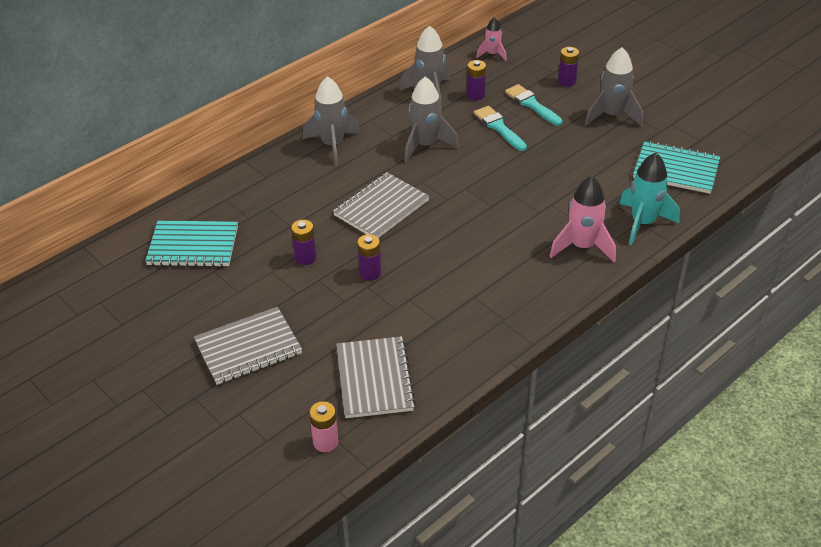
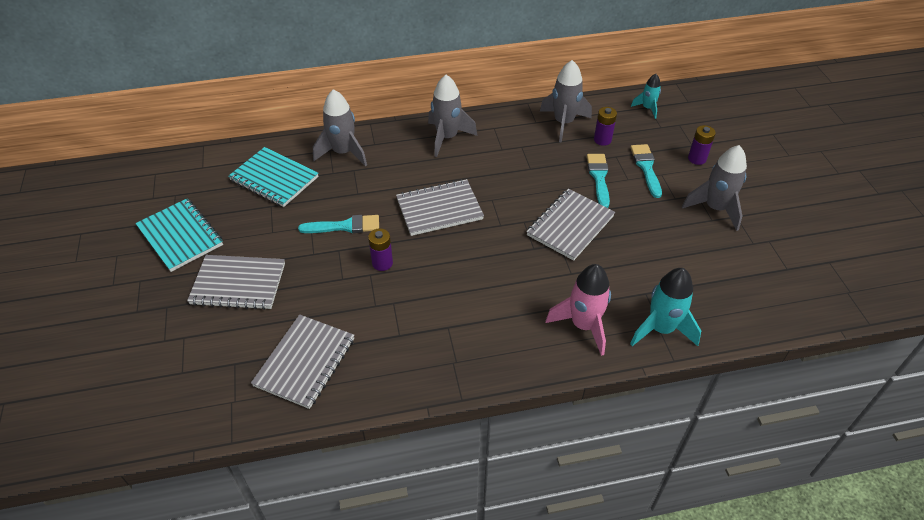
camera: 30 degrees right, 5 degrees up
(305, 258) = (345, 226): purple battery -> turquoise brush
(325, 442) = (221, 399): pink battery -> none
(425, 145) = (522, 168): grey rocket -> grey rocket (343, 153)
(492, 54) = (647, 108): pink rocket -> turquoise rocket
(507, 175) = (570, 226): none -> grey notebook
(676, 169) = (738, 289): turquoise notebook -> turquoise notebook (180, 236)

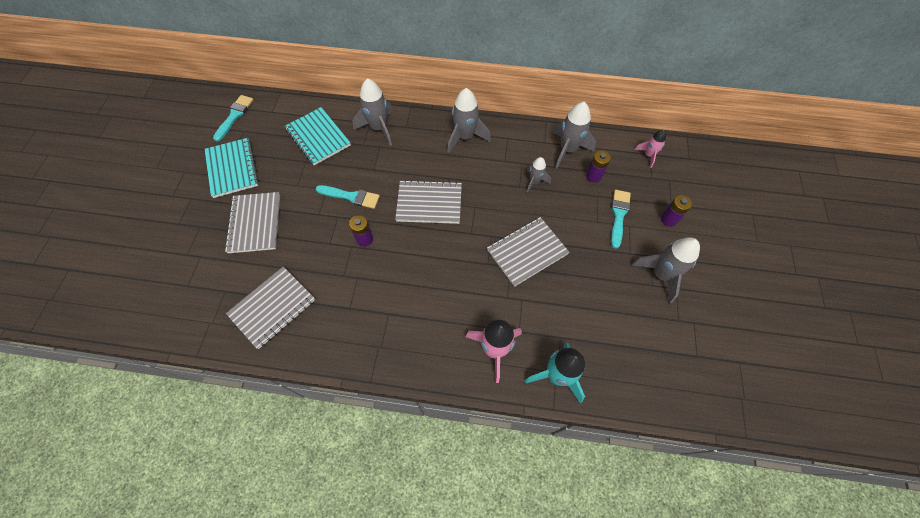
camera: 20 degrees right, 15 degrees up
(238, 284) = (255, 223): grey notebook -> grey notebook turned 60 degrees clockwise
(544, 160) = (534, 182): none -> grey rocket
(599, 177) = (573, 213): turquoise brush -> turquoise brush (234, 116)
(647, 108) = (648, 155): turquoise rocket -> pink rocket

